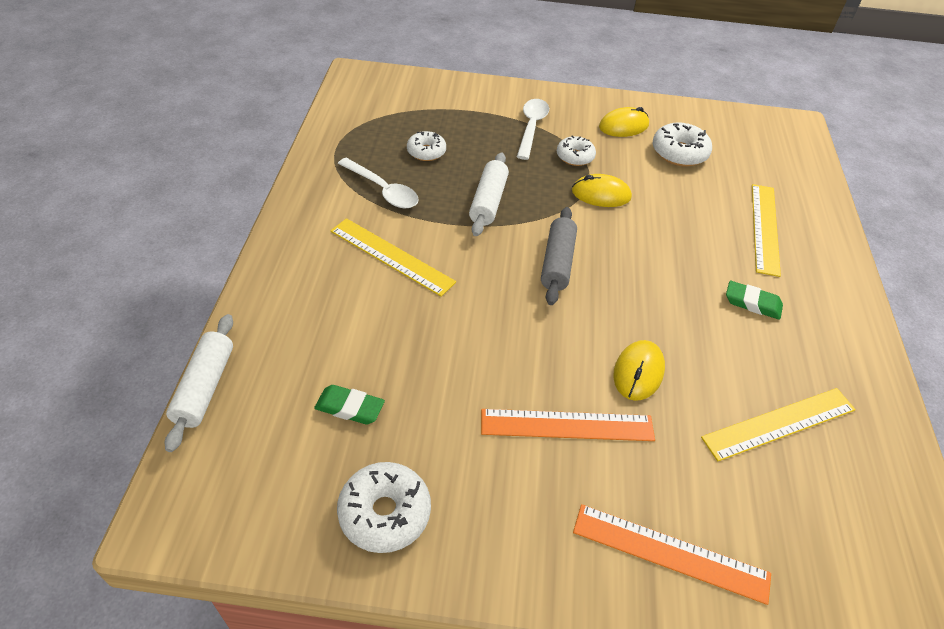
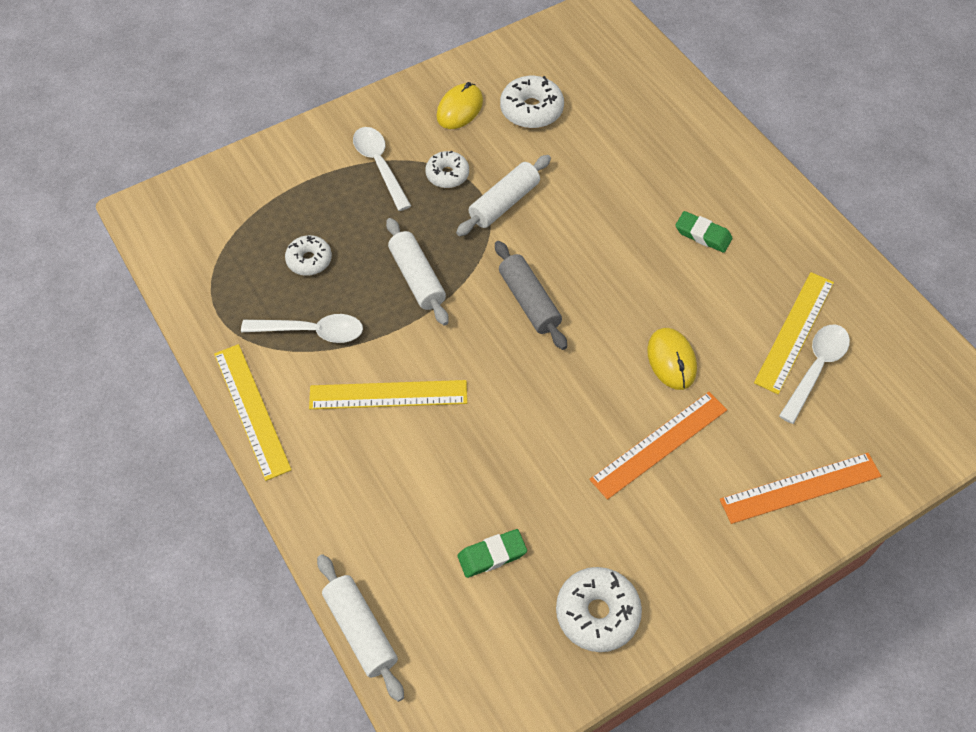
camera: 35 degrees left, 10 degrees up
(601, 194) = (504, 203): yellow mouse -> white rolling pin
(752, 303) = (703, 235): green eraser -> green eraser turned 45 degrees clockwise
(765, 228) = (658, 150): yellow ruler -> yellow ruler (252, 410)
(775, 466) = (816, 368): none -> white spoon

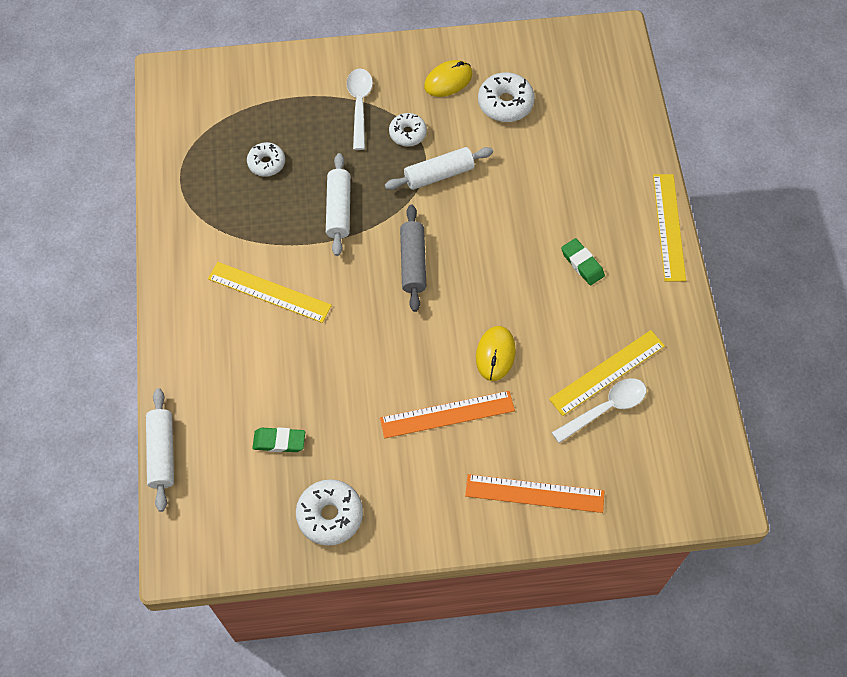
camera: 25 degrees right, 5 degrees up
(252, 410) = (168, 263): yellow ruler -> yellow ruler (669, 227)
(312, 331) = (240, 220): white spoon -> none

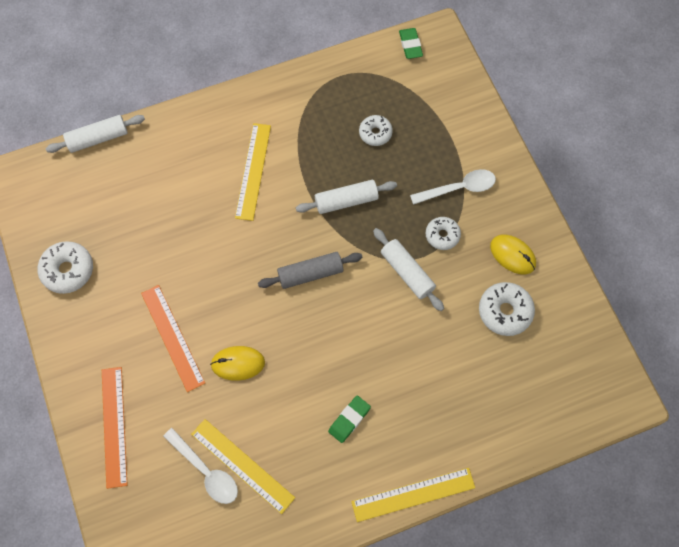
camera: 75 degrees right, 5 degrees up
(279, 441) = (123, 216): green eraser -> green eraser (410, 45)

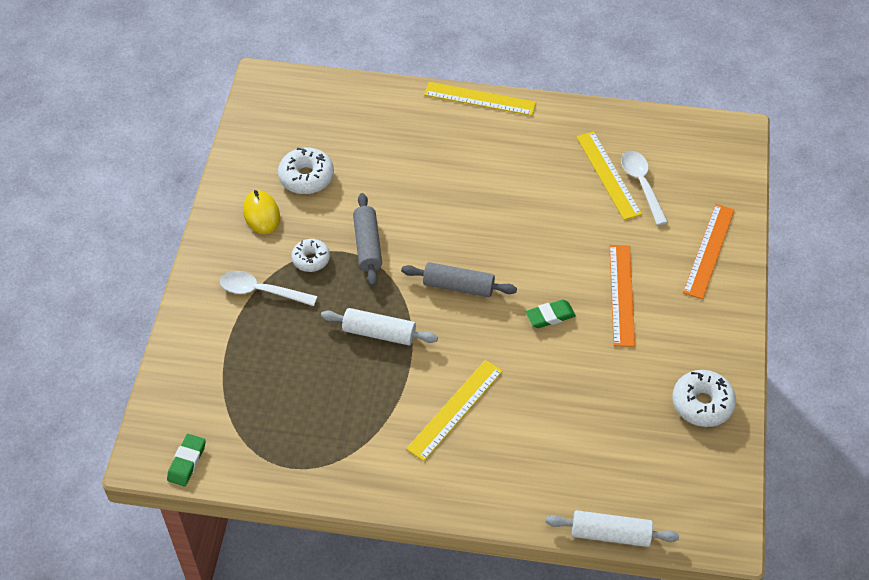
camera: 150 degrees left, 15 degrees down
(238, 363) = (571, 247): yellow mouse -> none
(349, 420) = (498, 165): green eraser -> green eraser (550, 316)
(375, 133) = (301, 384): white donut -> none
(407, 272) = (368, 245): white rolling pin -> grey rolling pin

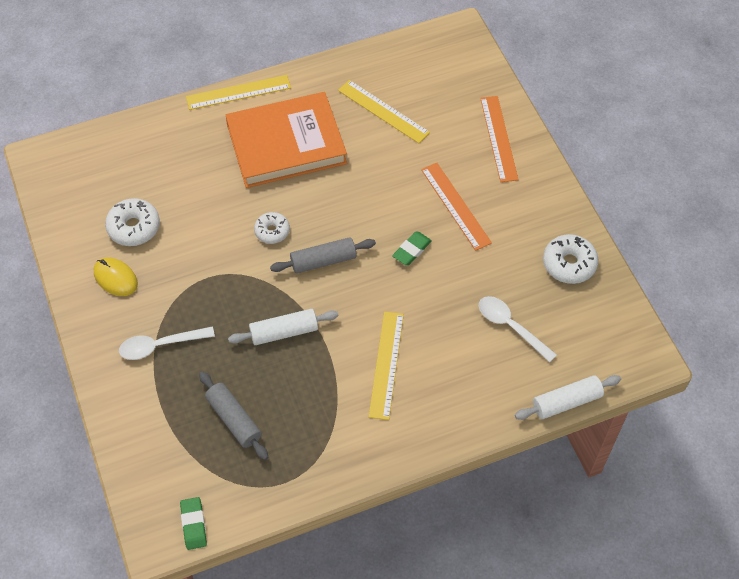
camera: 30 degrees left, 5 degrees up
(311, 259) = (185, 297): white donut -> white donut (272, 231)
(368, 245) = (226, 262): grey rolling pin -> grey rolling pin (234, 419)
(494, 165) = (286, 144): none -> orange book
(641, 184) = (414, 107): white spoon -> white spoon (510, 326)

